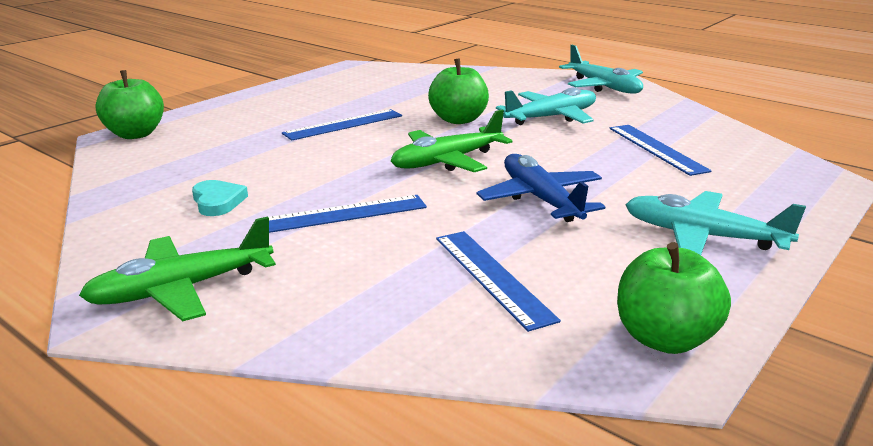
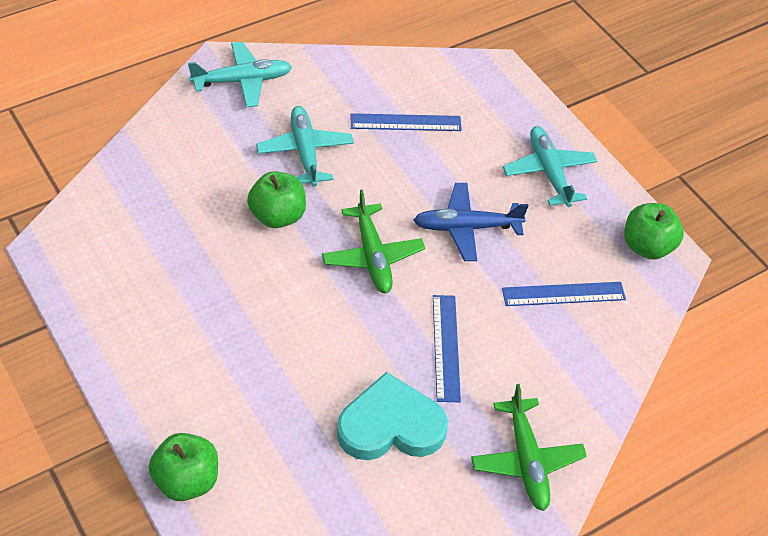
camera: 75 degrees left, 25 degrees up
(218, 201) = (390, 425): turquoise heart -> turquoise heart, size x2.06
(344, 124) = (247, 303): blue ruler -> none
(703, 236) = (549, 172): turquoise plane -> turquoise plane turned 120 degrees clockwise

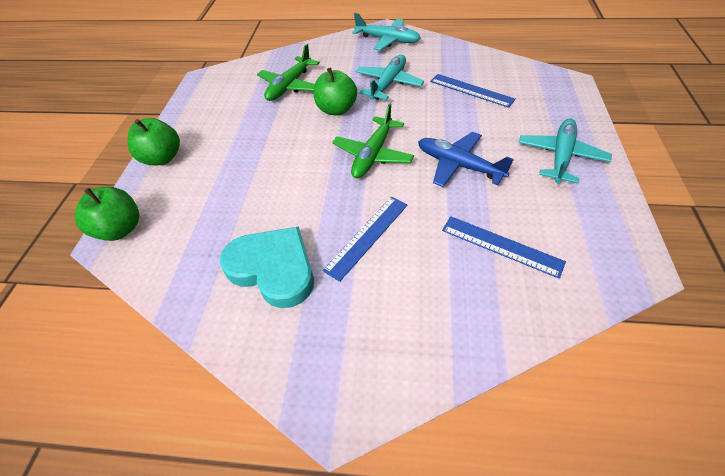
camera: 45 degrees right, 0 degrees up
(526, 460) = (349, 362): green plane -> green plane (290, 86)
(647, 246) = (616, 246): green apple -> green apple (162, 158)

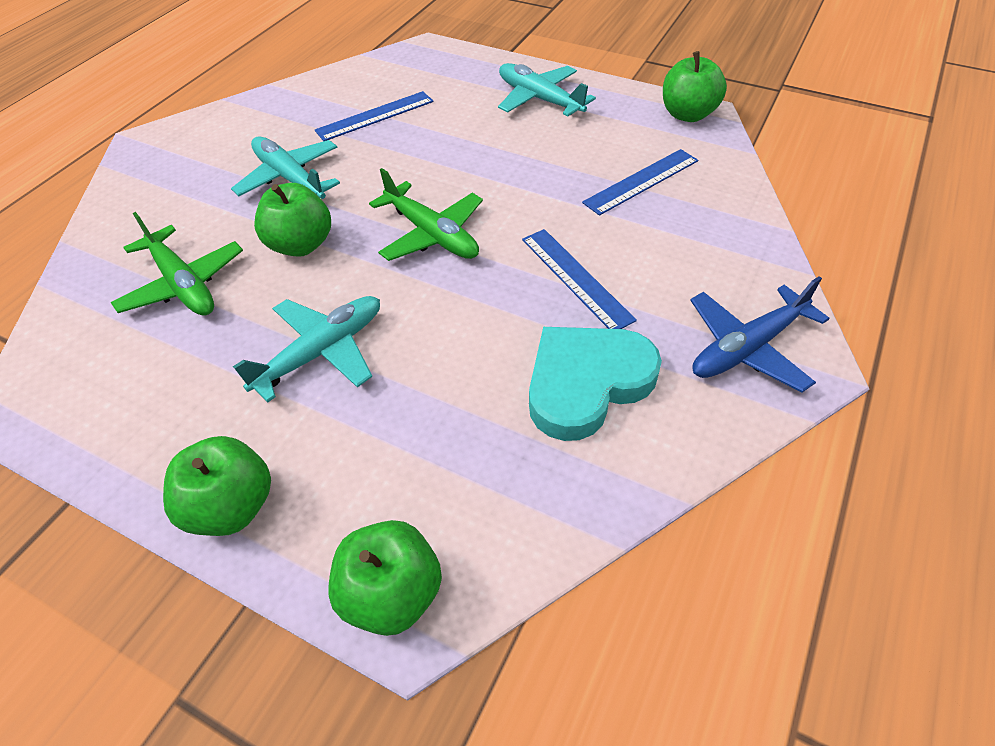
camera: 70 degrees left, 0 degrees up
(387, 40) = (178, 149): turquoise plane -> turquoise plane (321, 352)
(459, 165) = (504, 170): blue plane -> blue plane (748, 347)
(626, 255) = (687, 114): none -> green apple

